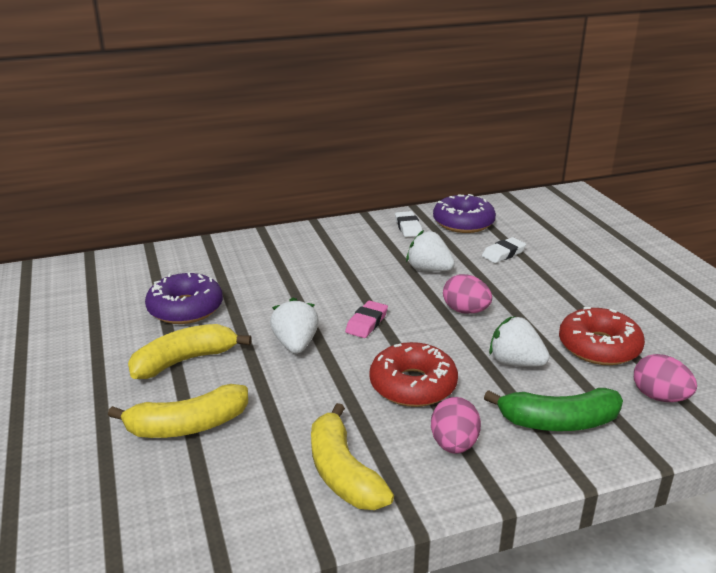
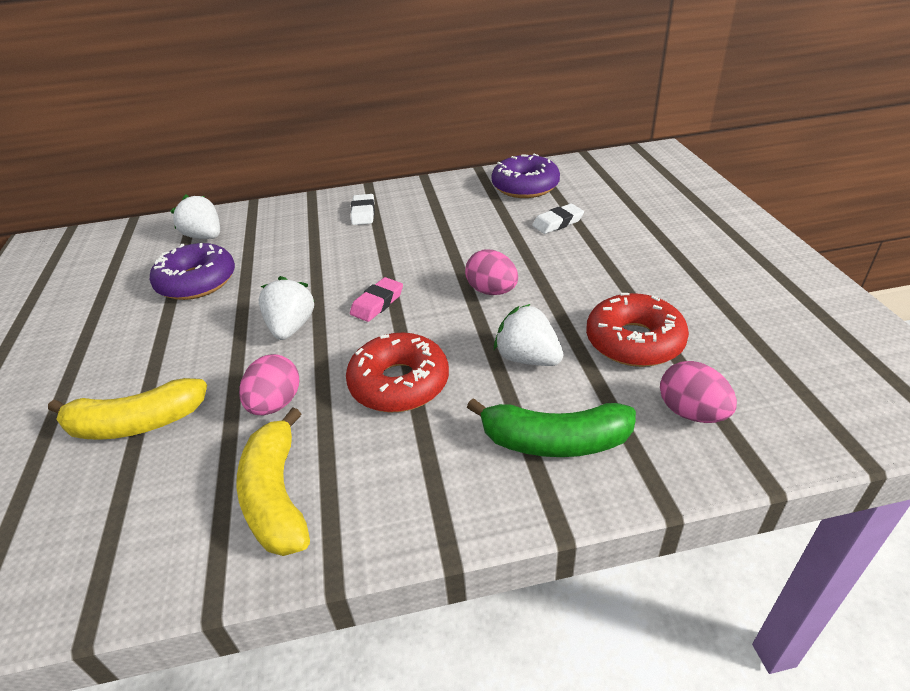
camera: 10 degrees right, 10 degrees up
(185, 361) = (169, 343): yellow banana -> none
(408, 227) = (464, 192): white eraser -> white eraser (363, 213)
(429, 270) = (468, 241): white strawberry -> white strawberry (205, 236)
(454, 444) = (418, 465): pink egg -> pink egg (275, 404)

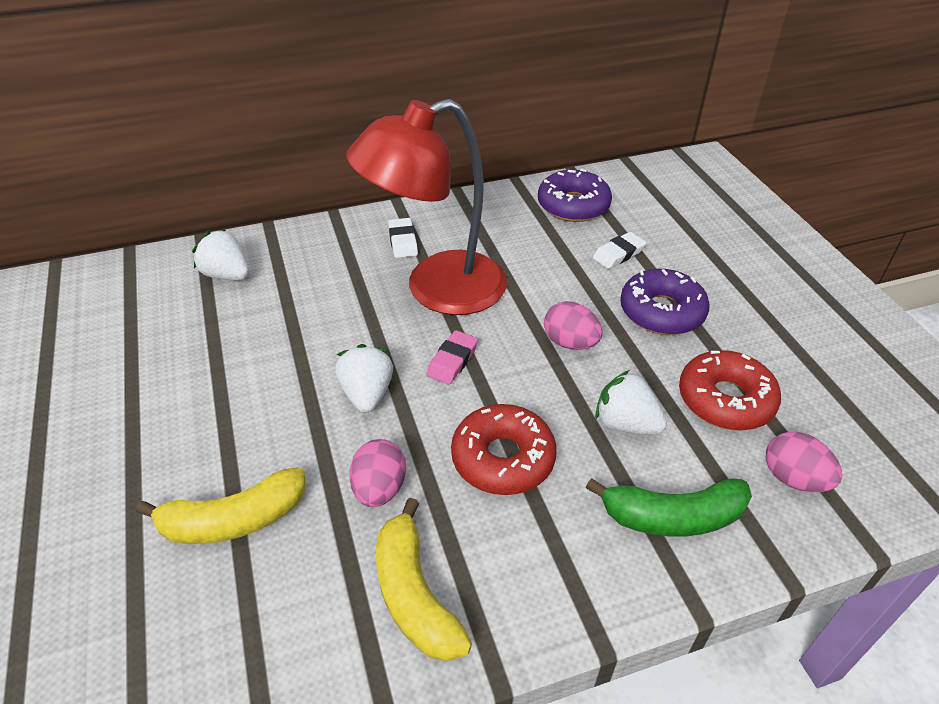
camera: 10 degrees left, 5 degrees up
(197, 282) = (239, 337): purple donut -> purple donut (661, 312)
(381, 249) = (437, 290): none -> red lamp

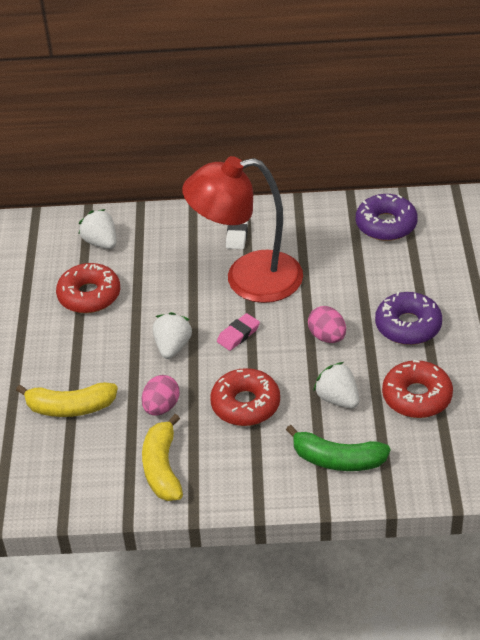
camera: 20 degrees right, 0 degrees up
(226, 344) = (89, 295): none -> red donut
(618, 254) = (400, 273): white eraser -> none
(793, 478) = (431, 454): pink egg -> none

